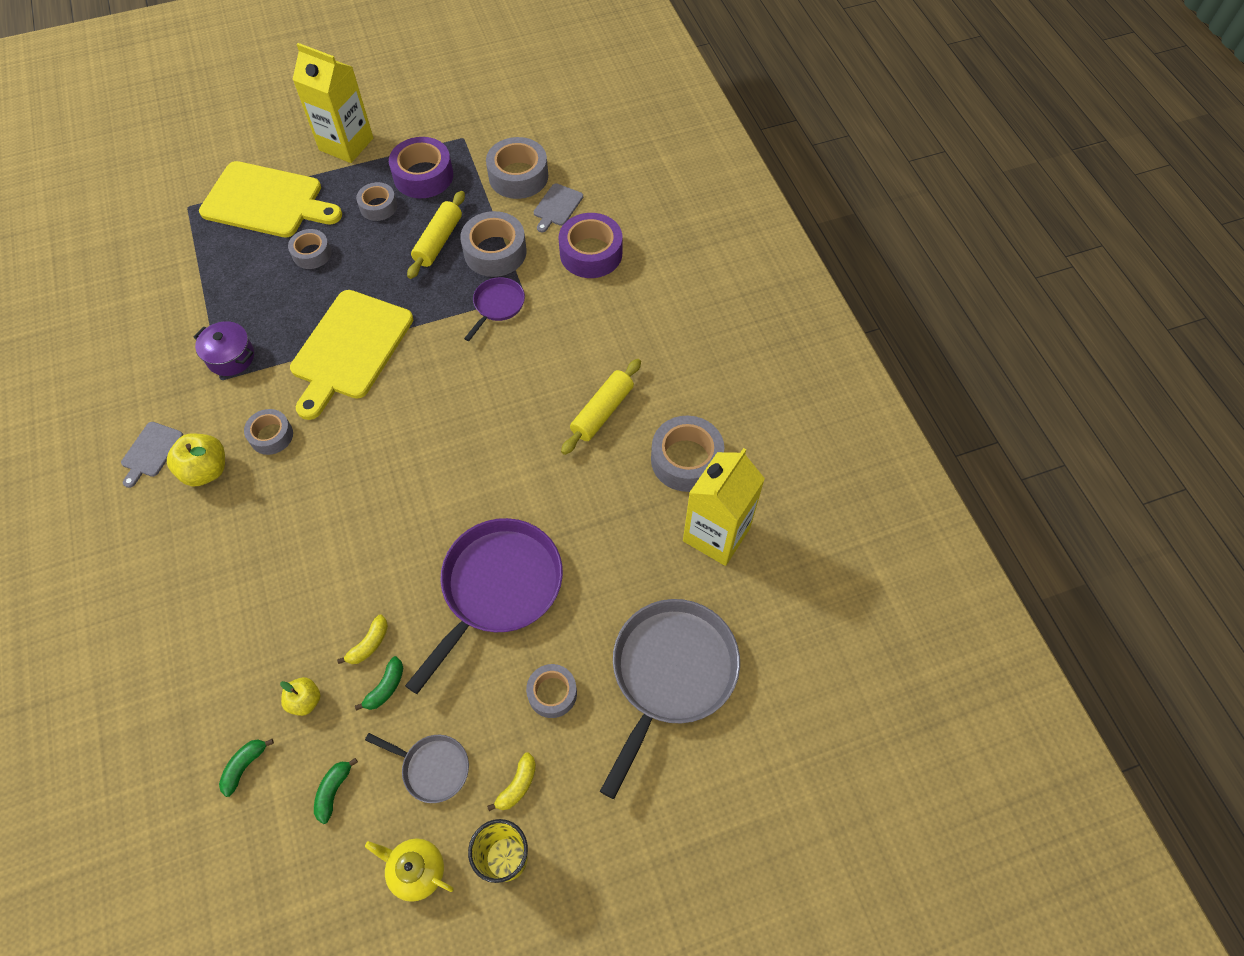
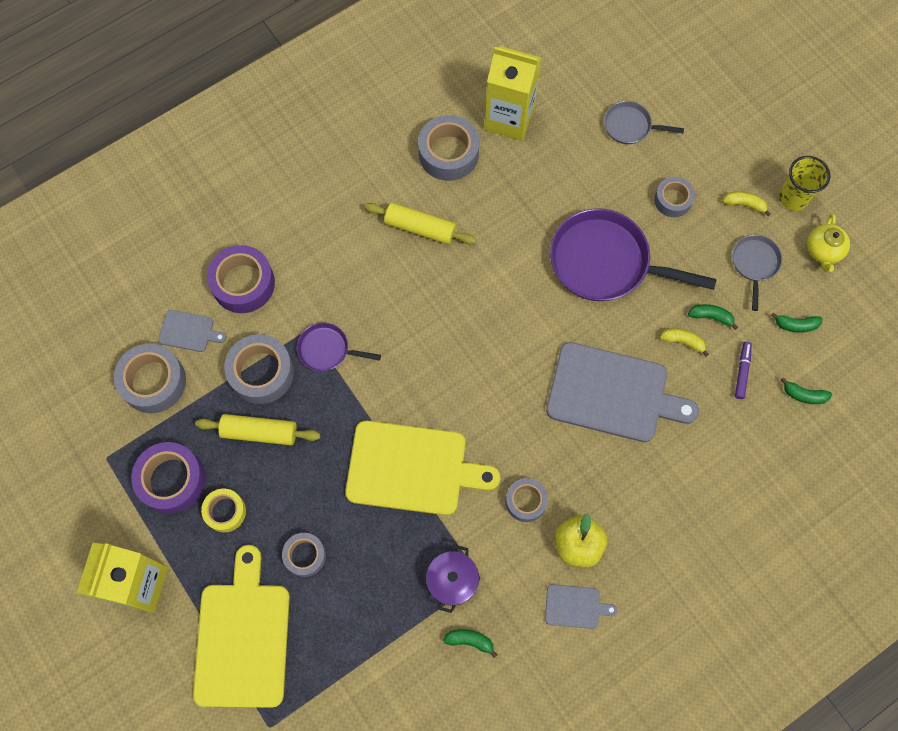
camera: 105 degrees left, 10 degrees up
(171, 358) = (470, 640): none -> green banana
(305, 700) = (742, 371): yellow apple -> purple marker
(342, 549) = (612, 393): none -> grey cutting board
(378, 206) = (225, 511): grey tape -> yellow tape
(670, 674) = (630, 126): grey pan -> grey pan, size x0.50

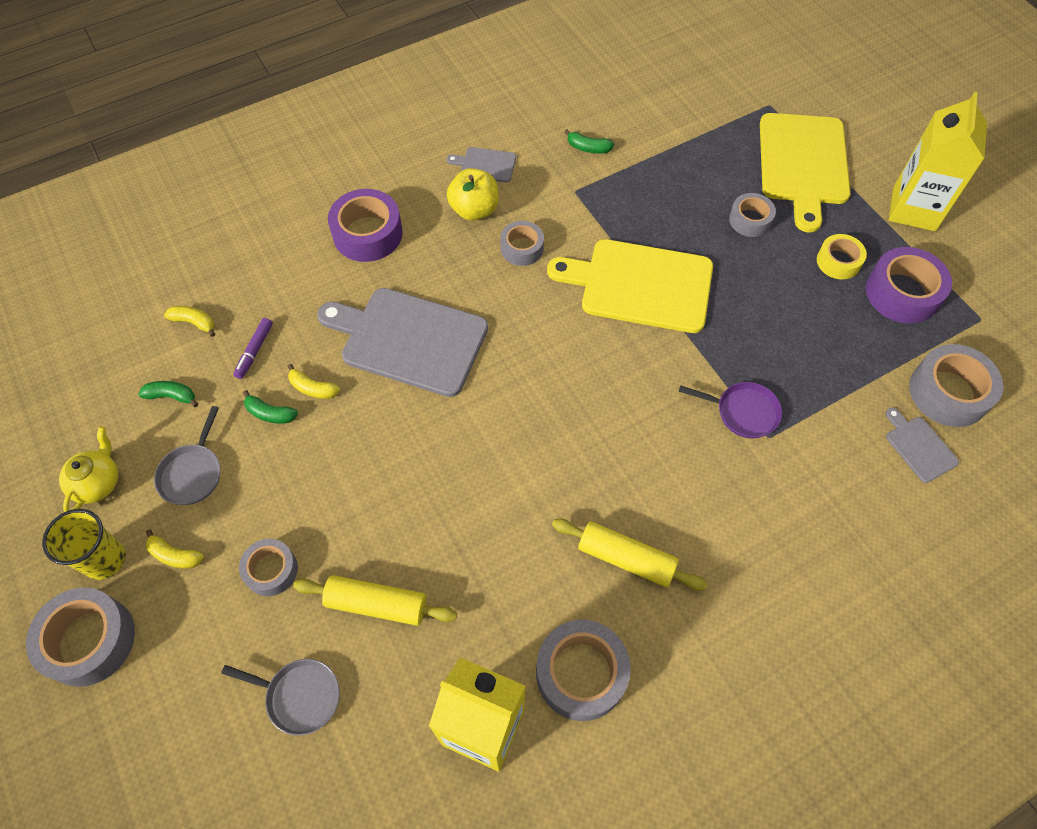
camera: 175 degrees left, 10 degrees down
(188, 331) = (919, 447): grey cutting board -> grey cutting board turned 45 degrees clockwise
(243, 283) = (860, 501): purple tape -> purple tape (367, 234)
(259, 432) = (812, 331): yellow rolling pin -> yellow rolling pin (376, 604)
(261, 373) = (820, 392): grey tape -> grey tape (89, 640)
(452, 580) = (602, 191): purple pot -> none
(606, 262) = (383, 491): purple pan -> none
(804, 395) = (194, 322): green banana -> yellow banana

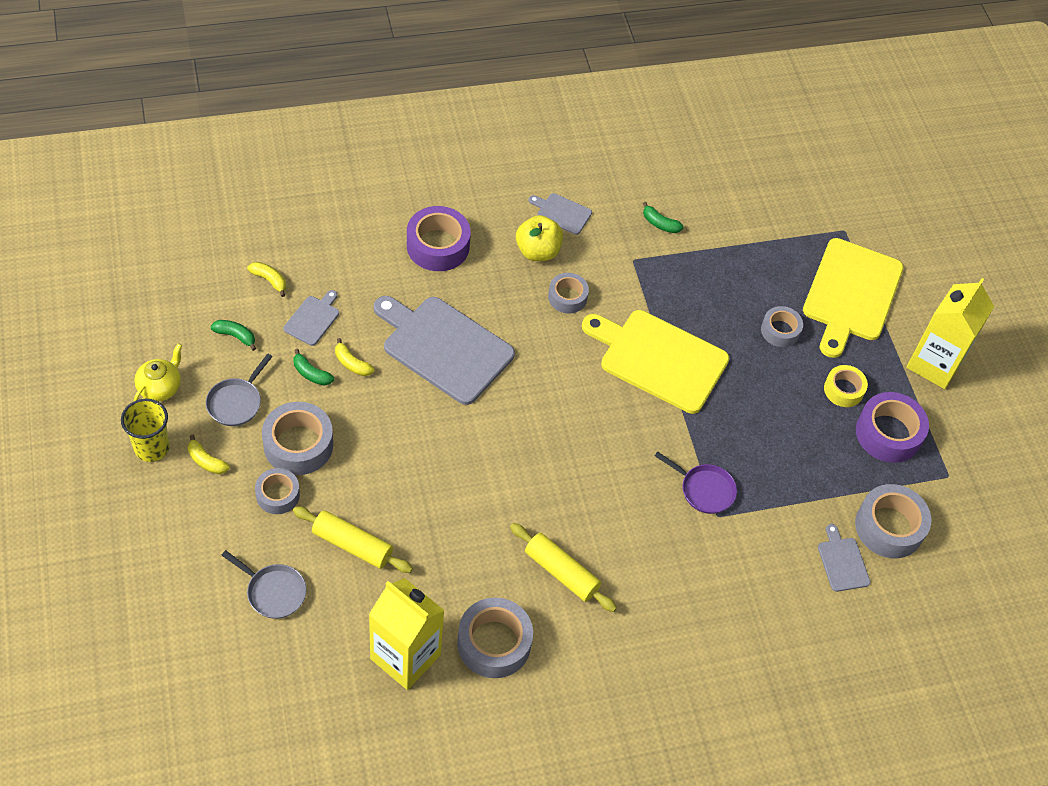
camera: 10 degrees right, 5 degrees down
(89, 640) = (126, 503): grey tape -> grey tape (298, 445)
(255, 351) = (313, 319): purple marker -> grey cutting board

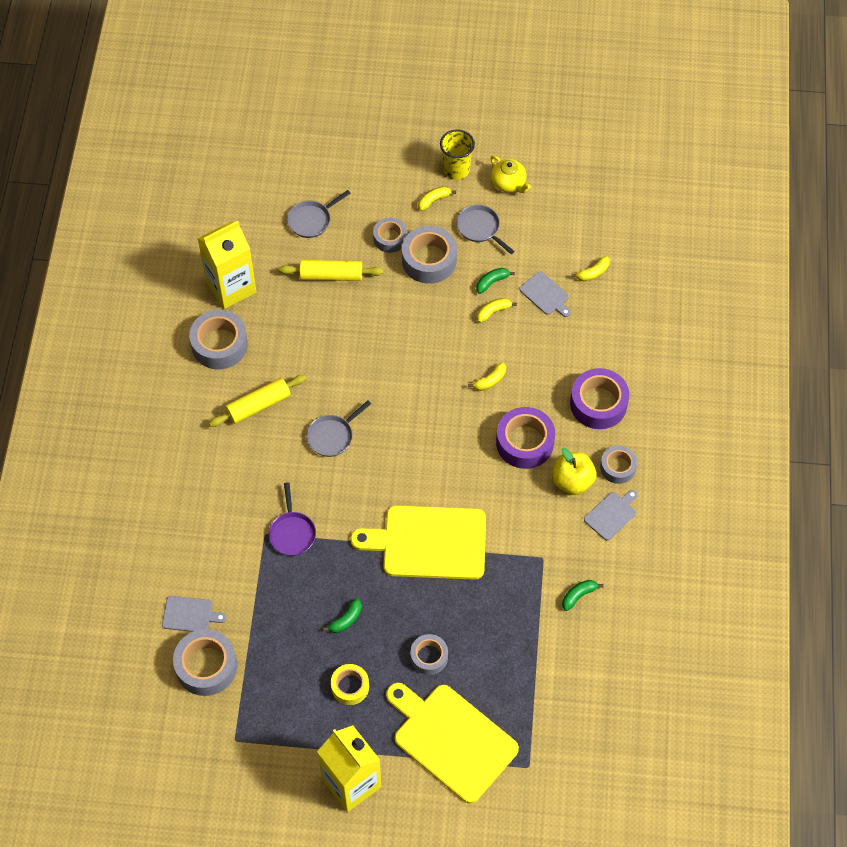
camera: 115 degrees right, 5 degrees up
(235, 336) = (543, 239): green banana -> green banana (346, 620)
(352, 545) = (331, 275): yellow rolling pin -> yellow rolling pin turned 45 degrees clockwise
(444, 347) = (490, 381): grey cutting board -> yellow banana
(567, 297) = (515, 490): grey tape -> grey tape (618, 467)
(571, 483) = (332, 436): none -> grey pan
(659, 359) = (429, 542): yellow cutting board -> yellow cutting board turned 135 degrees counterclockwise
(704, 489) = (292, 532): purple pan -> purple pan turned 60 degrees counterclockwise
(888, 433) = (294, 706): purple tape -> purple tape (524, 442)

